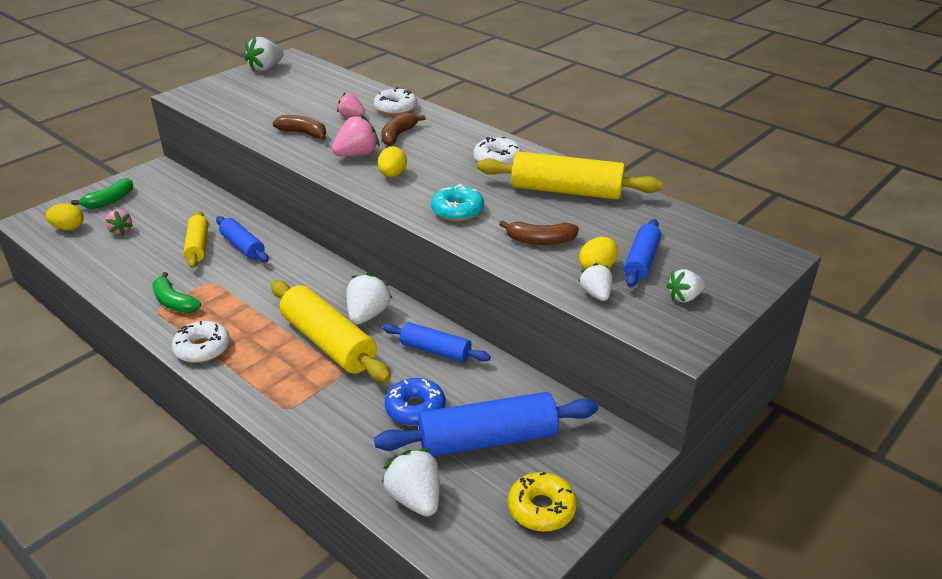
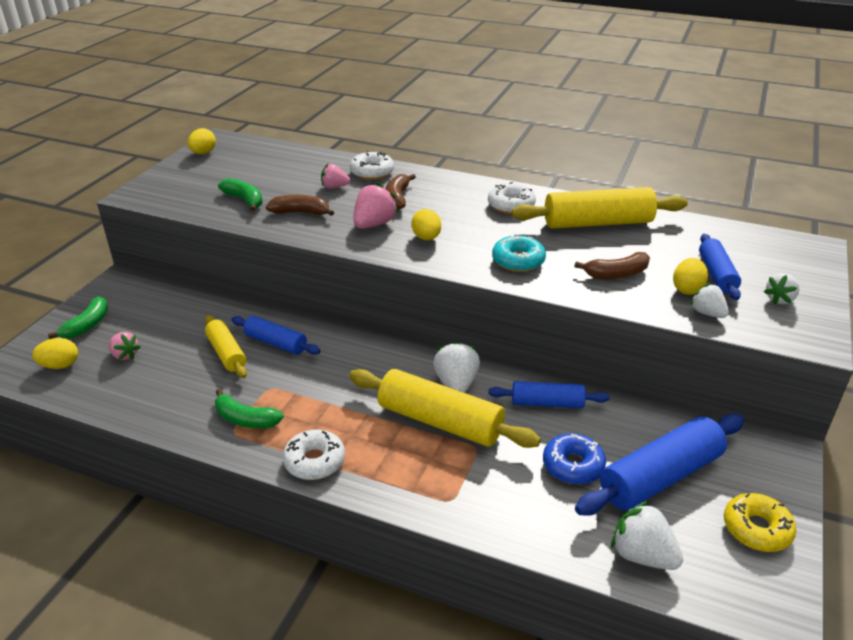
camera: 20 degrees left, 0 degrees up
(266, 68) = (203, 153): white strawberry -> yellow egg
(266, 115) = (244, 200): none -> green banana

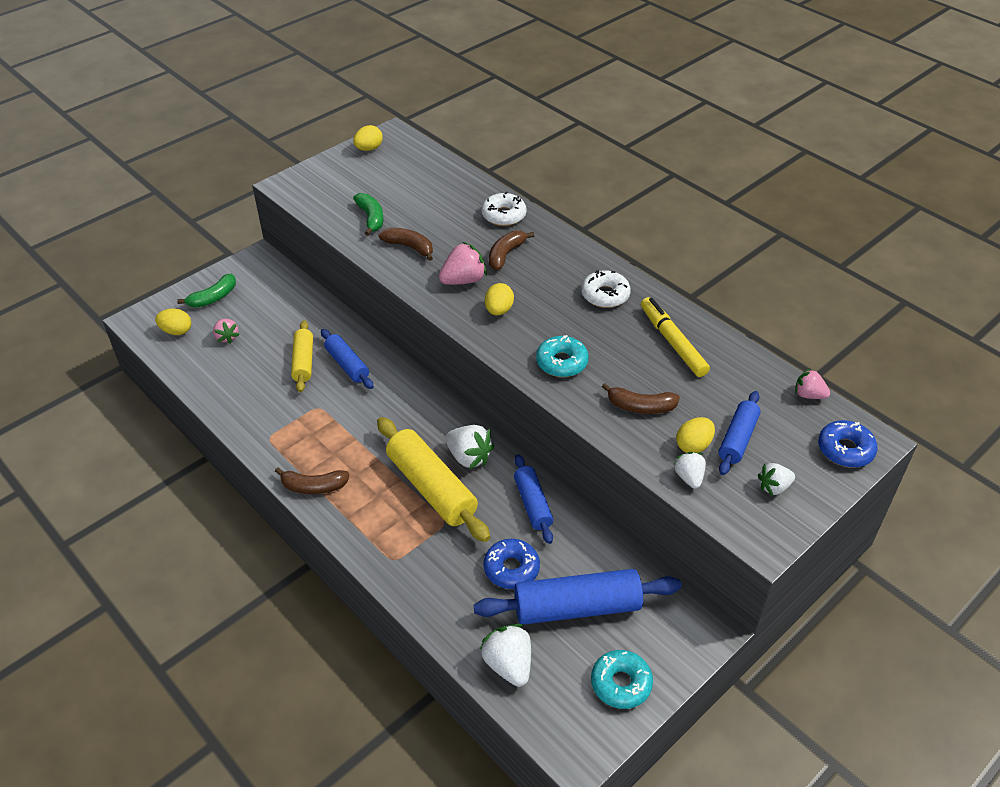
camera: 25 degrees right, 10 degrees up
(245, 419) = (284, 430): green banana -> none
(314, 461) = (313, 486): white donut -> brown banana
(334, 187) = (458, 224): pink strawberry -> pink strawberry (808, 395)
(456, 384) = (469, 457): white strawberry -> white strawberry turned 105 degrees clockwise
(547, 403) = (532, 504): blue rolling pin -> blue rolling pin turned 45 degrees clockwise
(597, 223) = (672, 342): yellow rolling pin -> yellow marker
(756, 529) = (621, 683): yellow donut -> turquoise donut
(803, 258) = (845, 449): none -> blue donut

